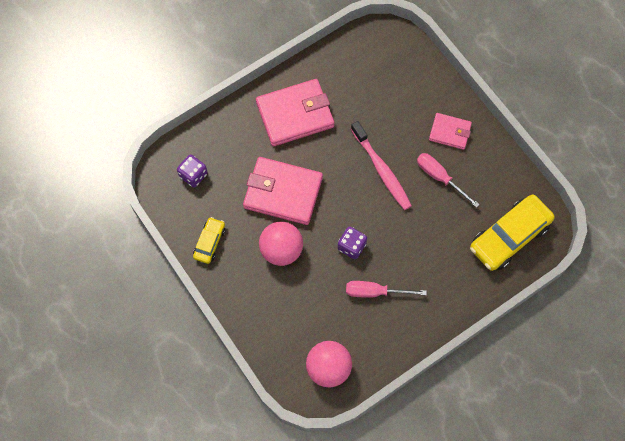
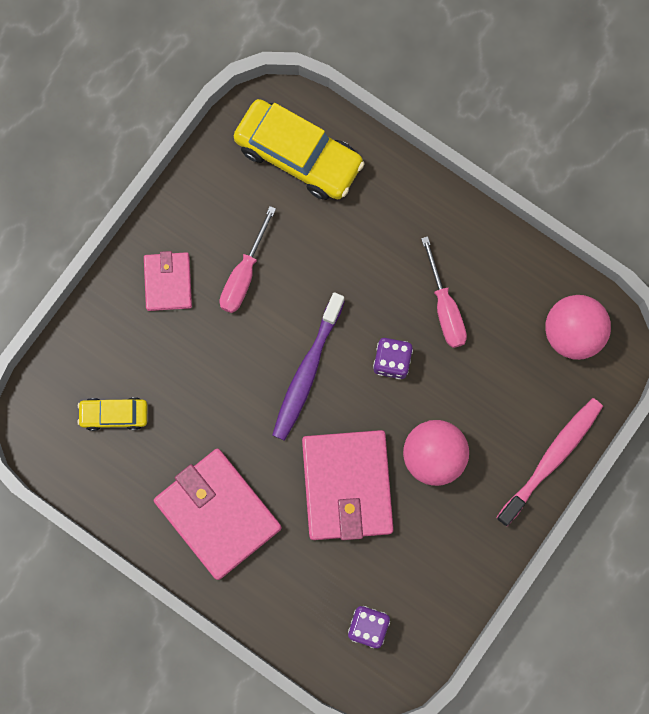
camera: 110 degrees left, 10 degrees up
(209, 242) = (460, 561): yellow car -> yellow car (114, 415)
(364, 194) = (307, 371): none -> purple toothbrush
(381, 169) = (261, 359): pink toothbrush -> pink toothbrush (551, 459)

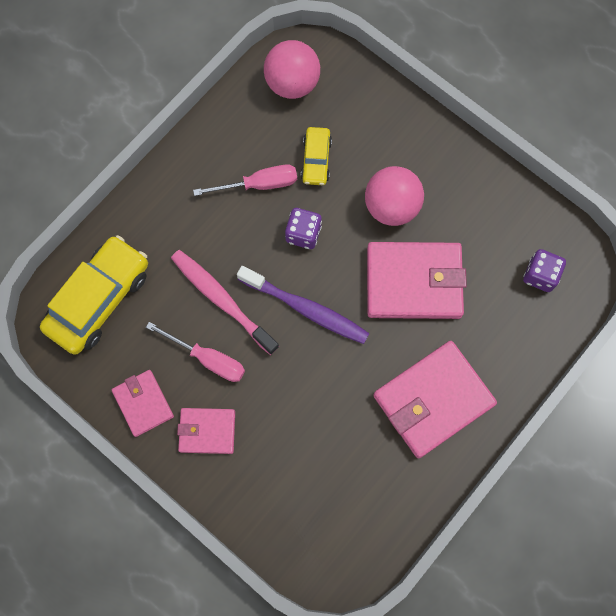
camera: 85 degrees left, 5 degrees down
(114, 415) = (332, 492): yellow car -> yellow car (316, 160)
(192, 214) = (143, 403): none -> pink wallet
(551, 459) = (401, 111): pink toothbrush -> pink toothbrush (222, 300)

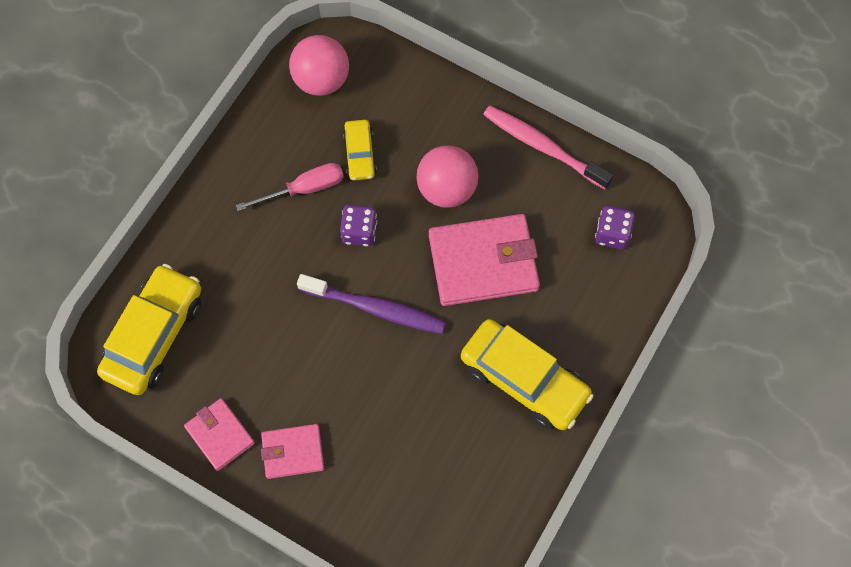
camera: 10 degrees left, 5 degrees down
(208, 359) = (281, 377): pink screwdriver -> none
(222, 300) = (286, 314): pink toothbrush -> pink toothbrush (543, 147)
(433, 400) = (524, 379): pink wallet -> yellow car

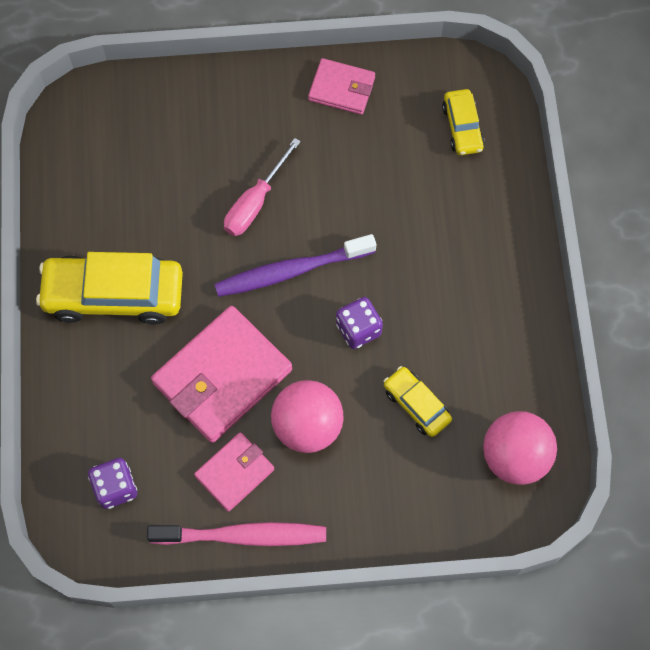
camera: 145 degrees right, 0 degrees up
(154, 335) = (462, 127): yellow car -> yellow car, size x0.52
(293, 452) = (272, 113): pink wallet -> pink wallet (234, 472)
(304, 189) = (441, 335): pink screwdriver -> pink screwdriver (255, 202)

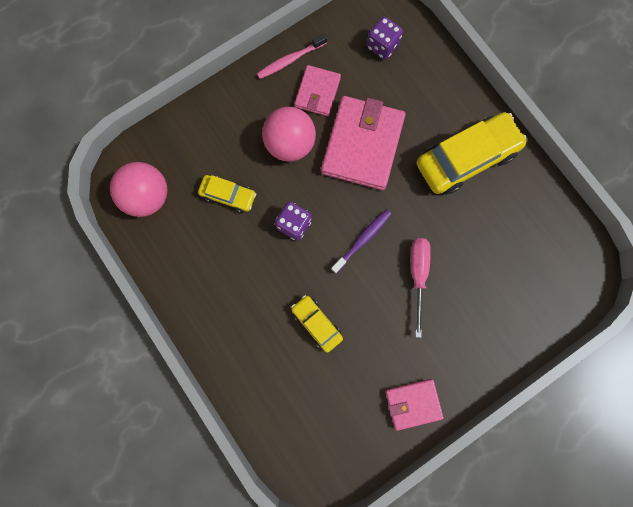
camera: 150 degrees right, 10 degrees up
(242, 535) = (290, 60): pink toothbrush -> pink toothbrush, size x0.65
(292, 270) = (362, 240): purple toothbrush -> purple toothbrush, size x0.65
(462, 127) = (306, 423): yellow car -> yellow car (316, 324)

